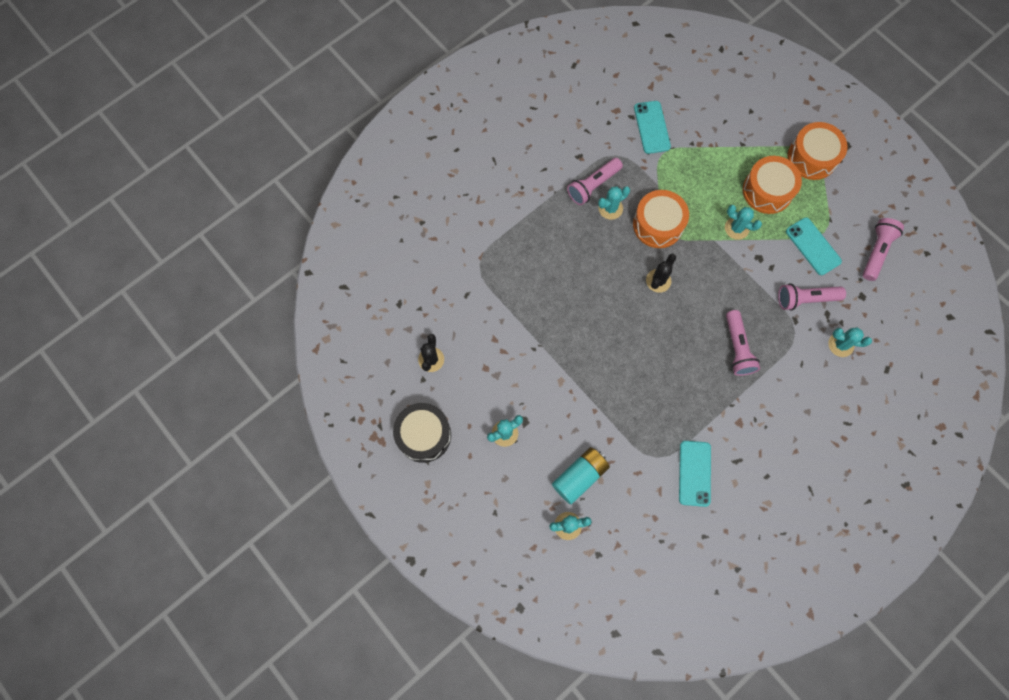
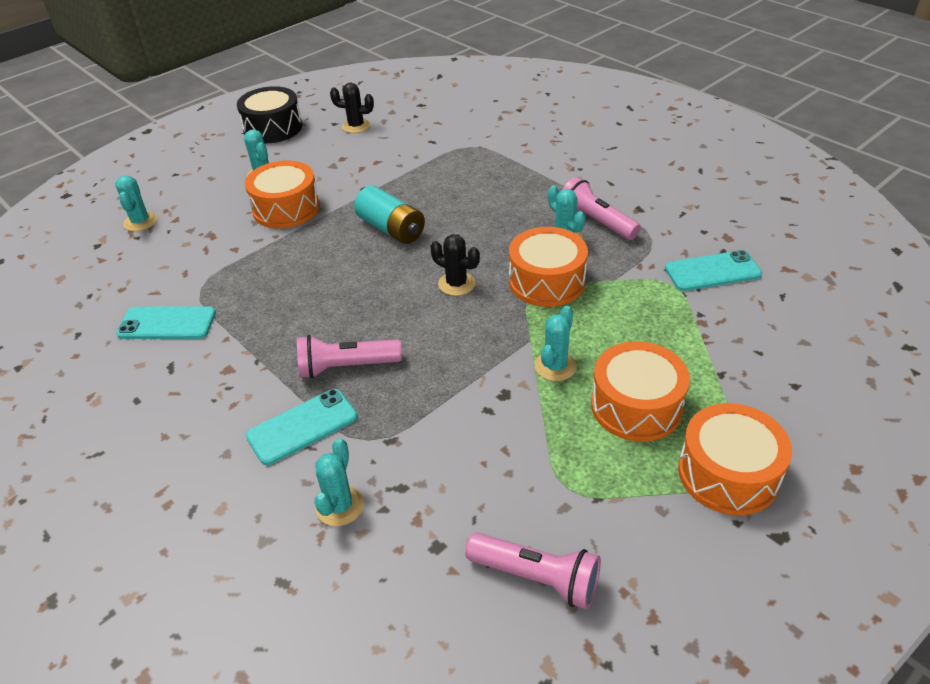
camera: 90 degrees right, 30 degrees down
(558, 407) = (286, 208): none -> orange drum
(579, 477) = (195, 228): turquoise battery -> turquoise battery (391, 229)
(805, 299) = (429, 455): pink flashlight -> none
(813, 246) = (535, 470): turquoise phone -> turquoise phone (302, 427)

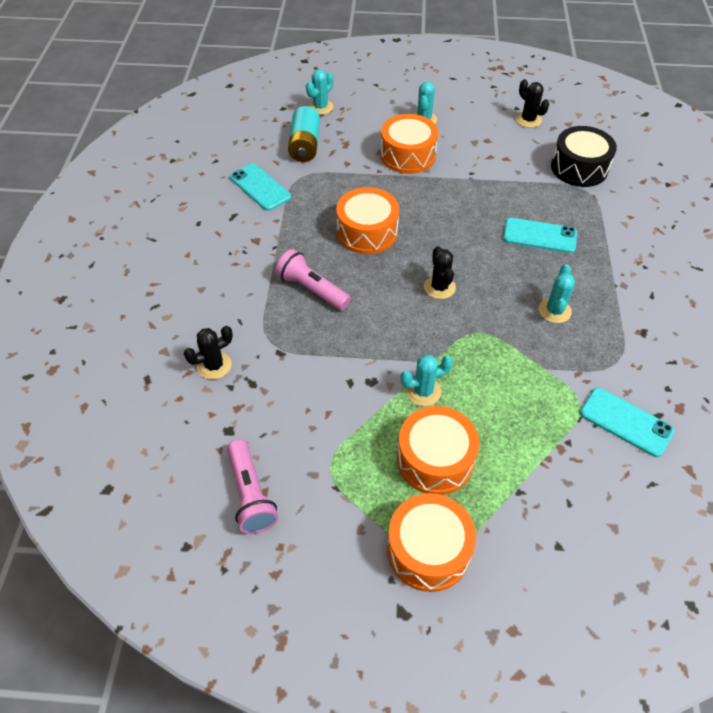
camera: 45 degrees right, 10 degrees up
(273, 128) = (472, 86): black drum -> black drum (579, 168)
(302, 427) = (250, 306): turquoise phone -> turquoise phone (539, 236)
(340, 506) = (214, 365): turquoise cactus -> black cactus
(391, 229) = (451, 217): turquoise battery -> turquoise battery (305, 145)
(547, 281) = (497, 332): orange drum -> orange drum (367, 232)
(596, 222) = (595, 317): pink flashlight -> none

